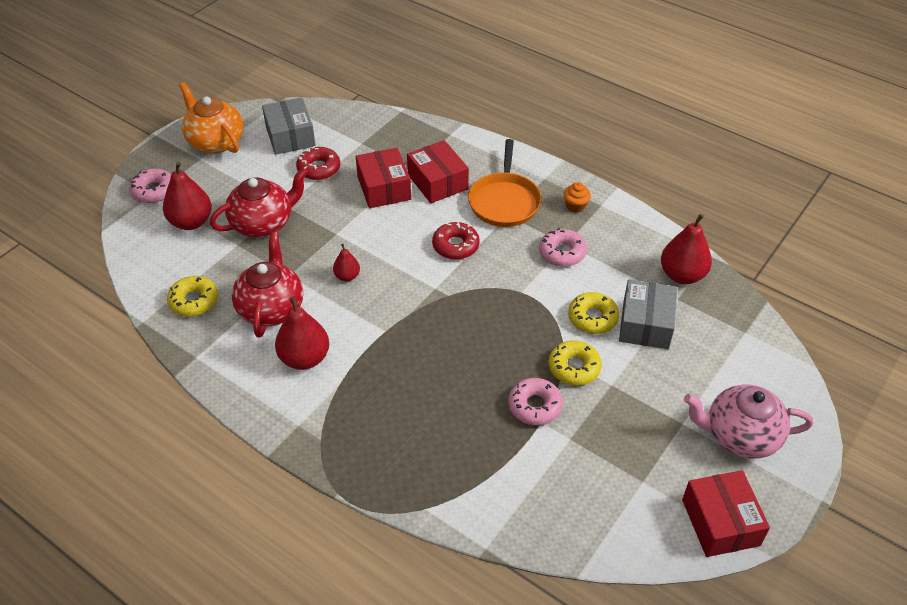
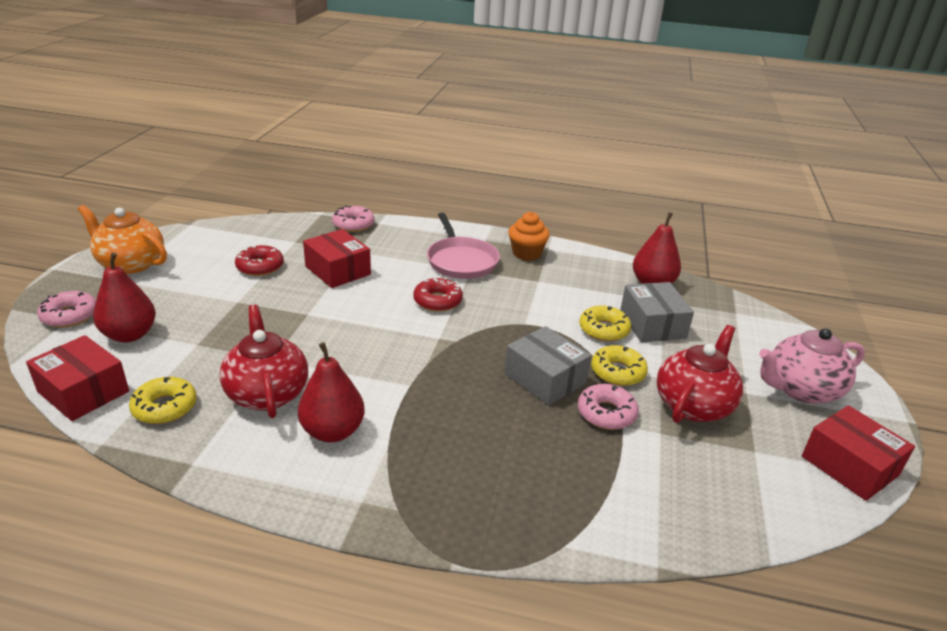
camera: 25 degrees left, 15 degrees down
(263, 223) = (220, 320): red teapot -> red teapot (693, 405)
(290, 136) = (215, 247): grey box -> grey box (545, 378)
(347, 276) = (340, 347): red pear -> none
(437, 182) = (389, 257): red box -> red box (83, 391)
(504, 201) = (461, 261): orange pan -> pink pan
(562, 253) = (540, 287): pink donut -> pink donut (353, 224)
(575, 206) = (526, 253): orange cupcake -> orange cupcake, size x1.56

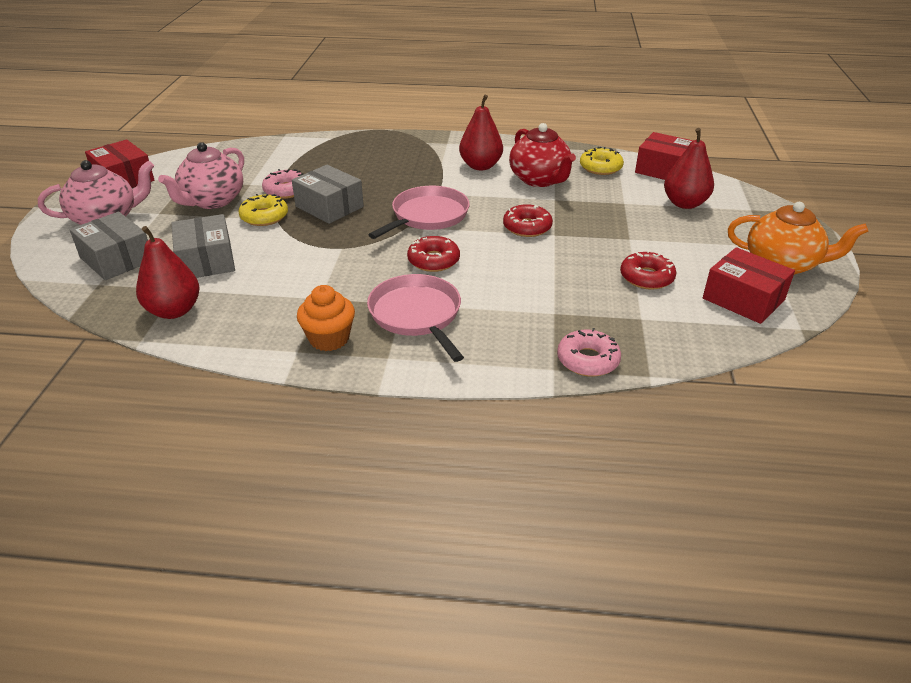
camera: 175 degrees right, 5 degrees up
(70, 316) = (754, 212): pink donut -> none
(330, 325) = (527, 227): none -> red donut
(338, 270) = (558, 283): red box -> red box (743, 299)
(431, 352) = (427, 216): none -> pink pan
(604, 330) = (261, 250): yellow donut -> none
(693, 405) = (212, 201): red teapot -> pink teapot
(741, 335) = (117, 259): none -> grey box

